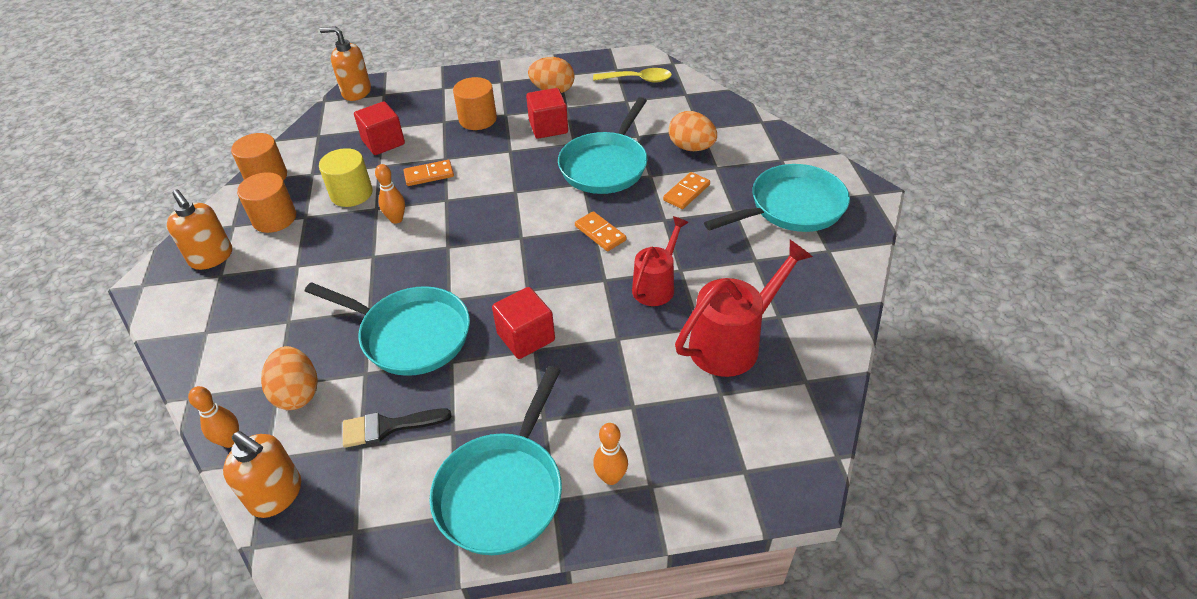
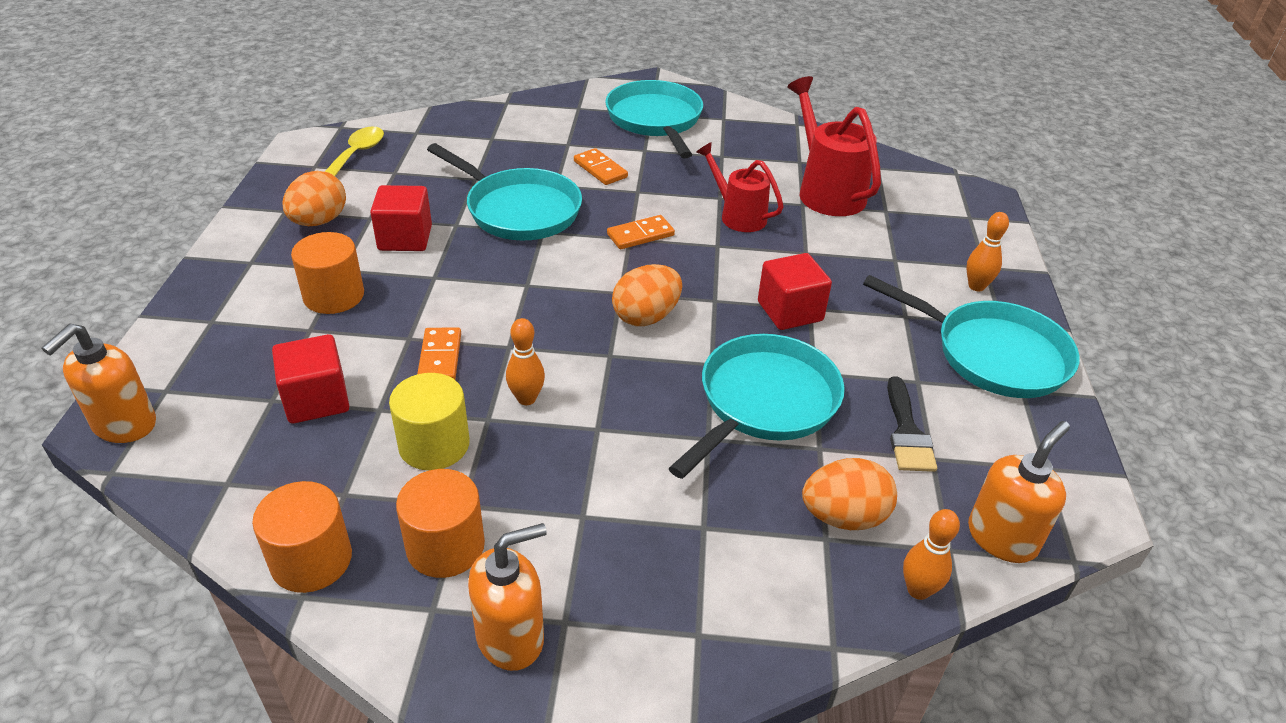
camera: 80 degrees left, 5 degrees down
(691, 148) = (523, 150): orange egg -> orange egg (646, 317)

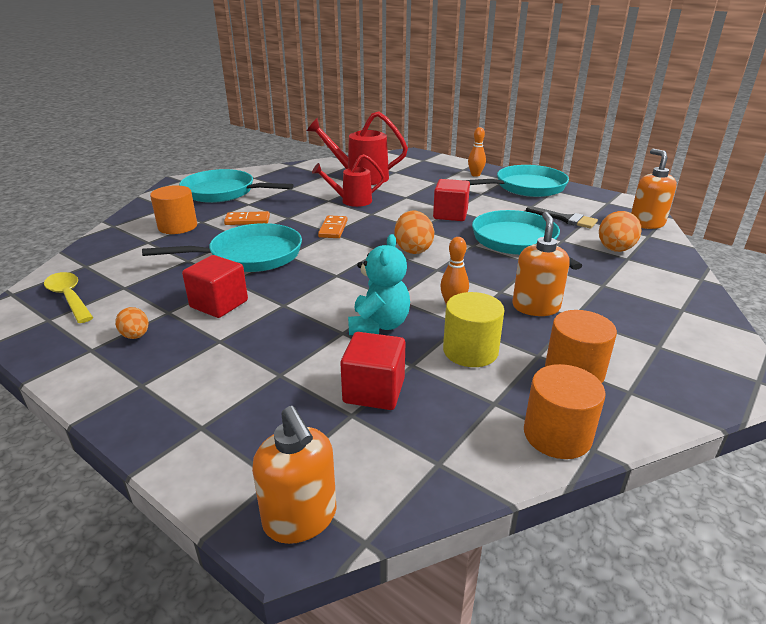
camera: 55 degrees left, 10 degrees down
(319, 221) = (136, 336): orange egg -> orange egg, size x0.59
(334, 296) = (250, 352): orange cylinder -> orange cylinder (177, 226)
(440, 357) = (379, 325): orange domino -> turquoise teddy bear
(511, 637) = (665, 368): orange soap dispenser -> orange soap dispenser (535, 307)
(918, 590) = (671, 249): orange bowling pin -> none

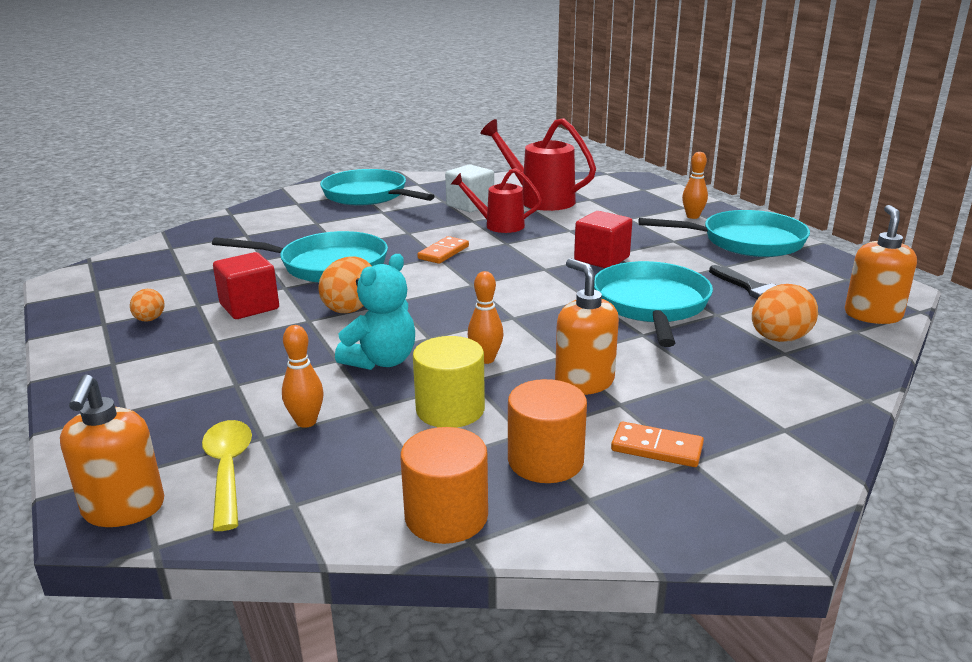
camera: 25 degrees right, 5 degrees down
(69, 297) = (130, 274): yellow spoon -> yellow spoon (228, 470)
(177, 226) = (288, 224): orange cylinder -> none
(247, 220) = (362, 229): orange domino -> orange domino (657, 448)
(313, 189) = (470, 205): none -> white cube
(374, 391) = (306, 422): red cube -> orange bowling pin
(413, 249) = (510, 290): orange egg -> orange egg (350, 308)
(535, 307) = (584, 382): orange soap dispenser -> orange soap dispenser turned 60 degrees counterclockwise

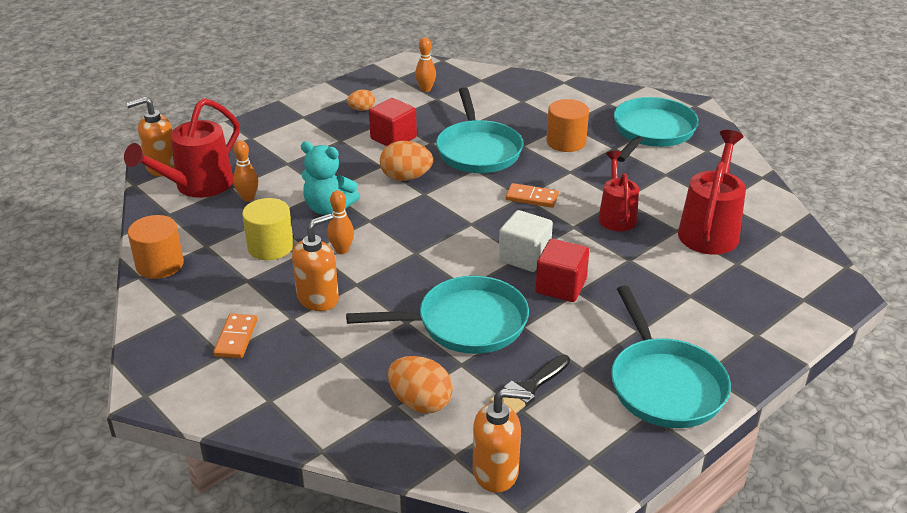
camera: 75 degrees right, 10 degrees up
(228, 470) = (197, 186): yellow spoon -> red watering can
(470, 205) = (663, 191): white cube -> white cube (524, 257)
(545, 460) = (216, 293): orange cylinder -> orange cylinder (566, 142)
(692, 216) = (726, 342): orange bowling pin -> orange bowling pin (425, 89)

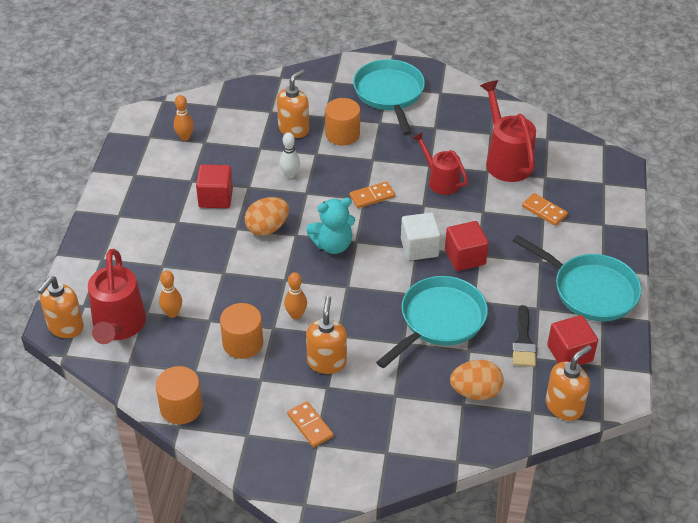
camera: 40 degrees left, 10 degrees up
(270, 247) = (243, 343): yellow cylinder -> orange cylinder
(328, 208) = (243, 286): turquoise teddy bear -> turquoise teddy bear (332, 245)
(361, 109) = (158, 183): orange egg -> none
(478, 150) = (290, 175): turquoise pan -> white bowling pin
(526, 121) = (294, 129): none -> orange soap dispenser
(566, 428) = (569, 353): none -> red cube
(699, 290) = (544, 211): none -> orange domino

